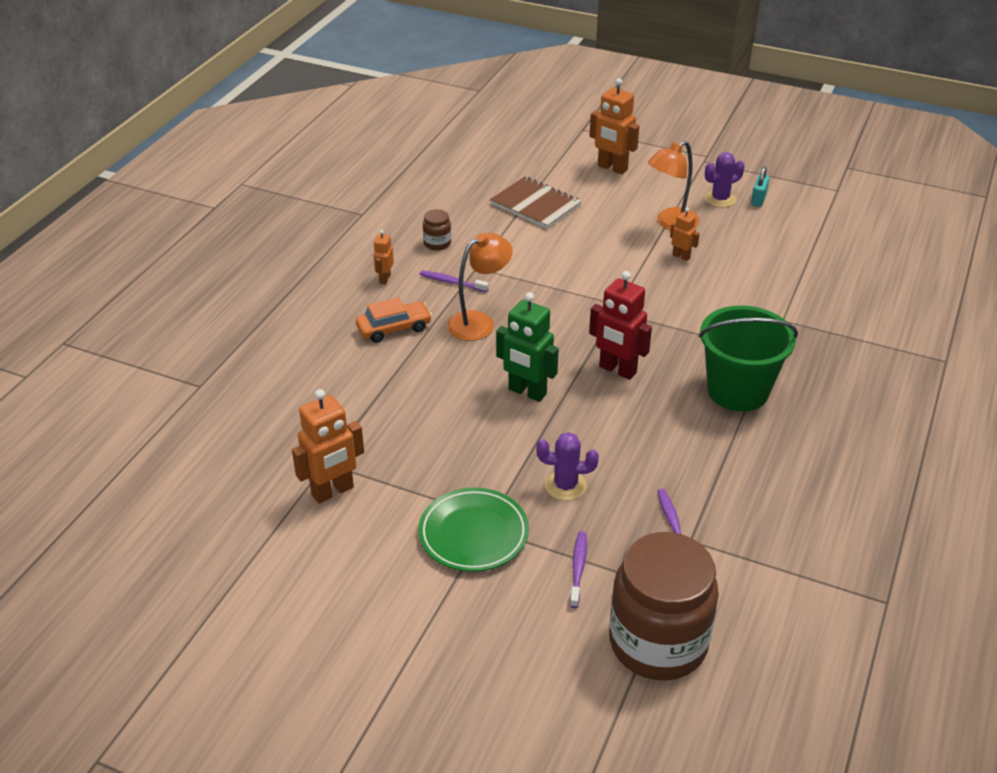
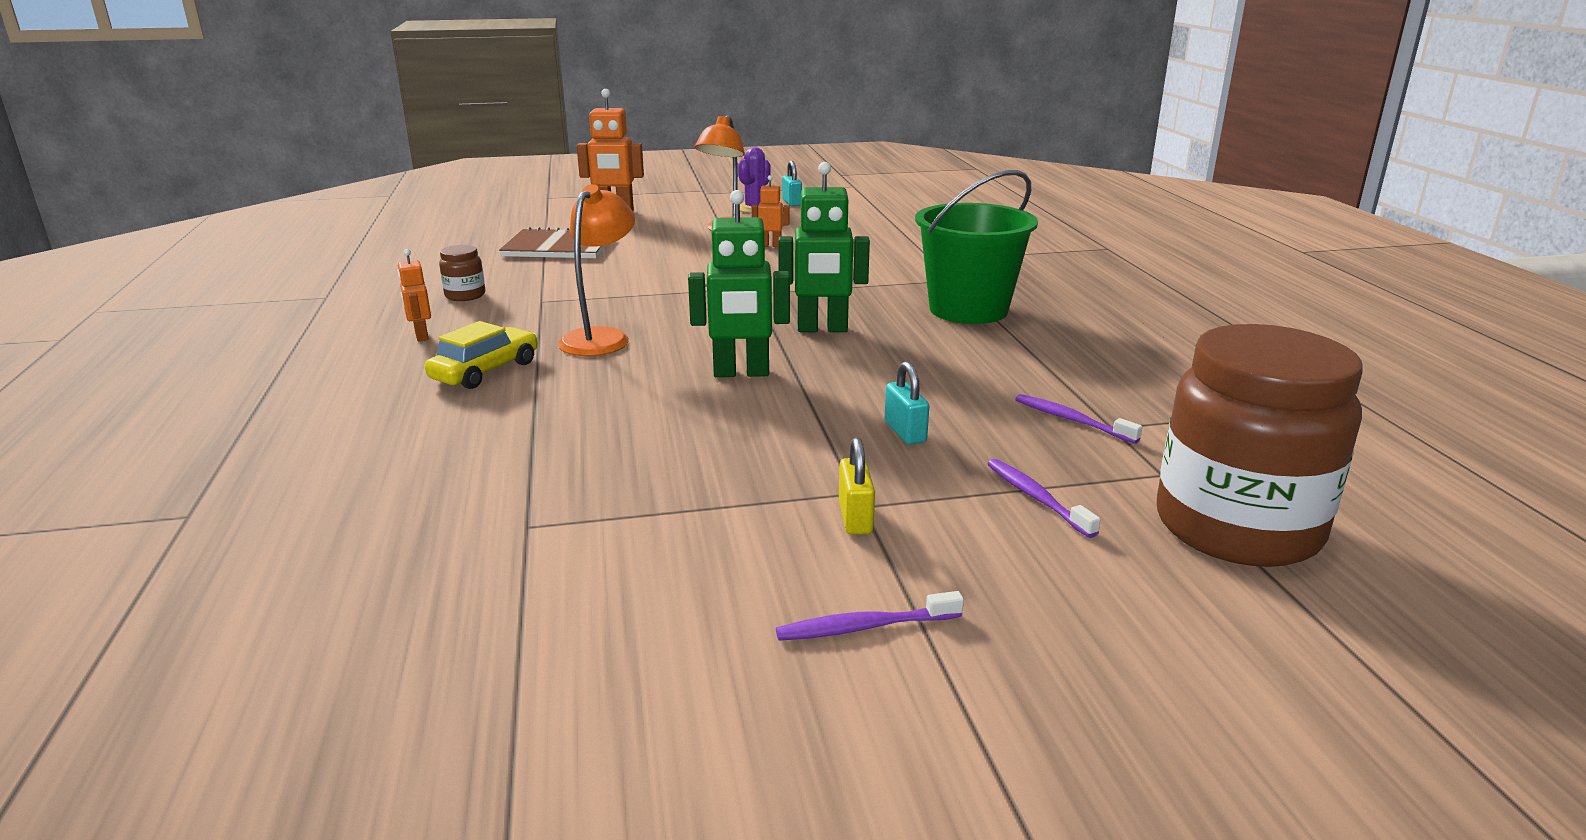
camera: 35 degrees left, 15 degrees down
(333, 491) = (577, 553): orange robot -> none
(394, 328) = (485, 371): orange car -> yellow car
(452, 282) = (523, 318): purple toothbrush -> purple toothbrush (865, 627)
(473, 534) = (855, 518): green plate -> yellow padlock
(565, 486) = (905, 432): purple cactus -> turquoise padlock
(617, 370) = (822, 329): red robot -> green robot

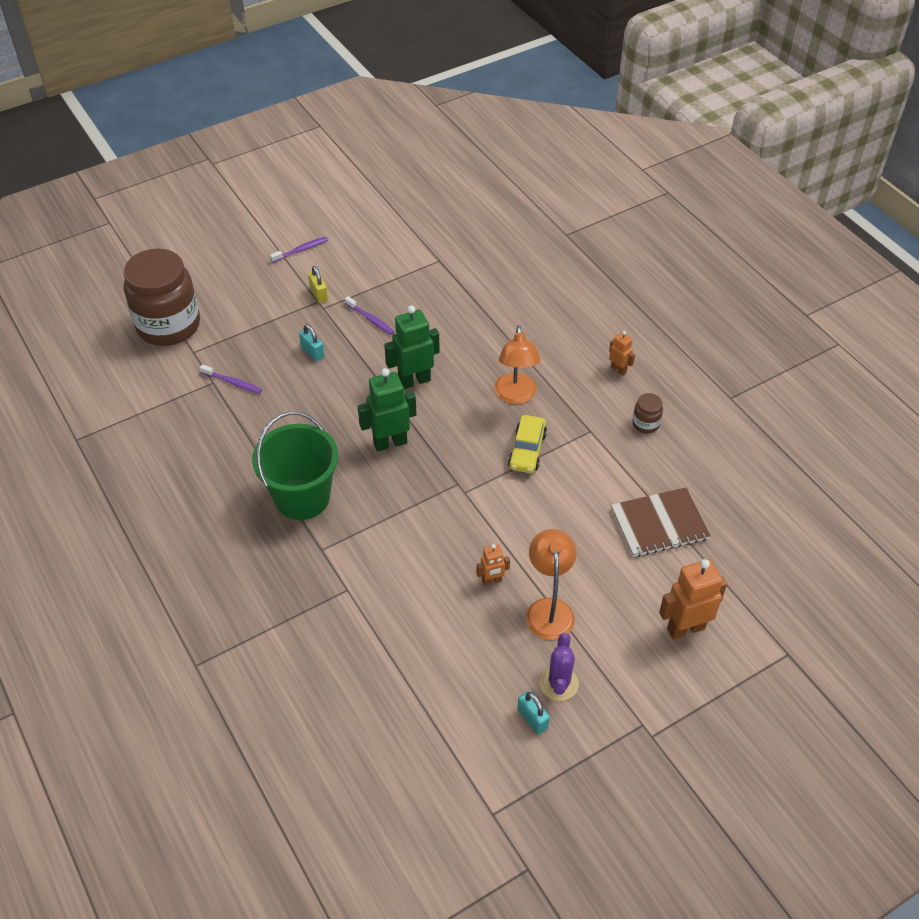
camera: 160 degrees right, 25 degrees up
(485, 371) = (548, 347): yellow car -> yellow car (527, 450)
(1036, 498) = (248, 323): purple toothbrush -> purple toothbrush (370, 319)

